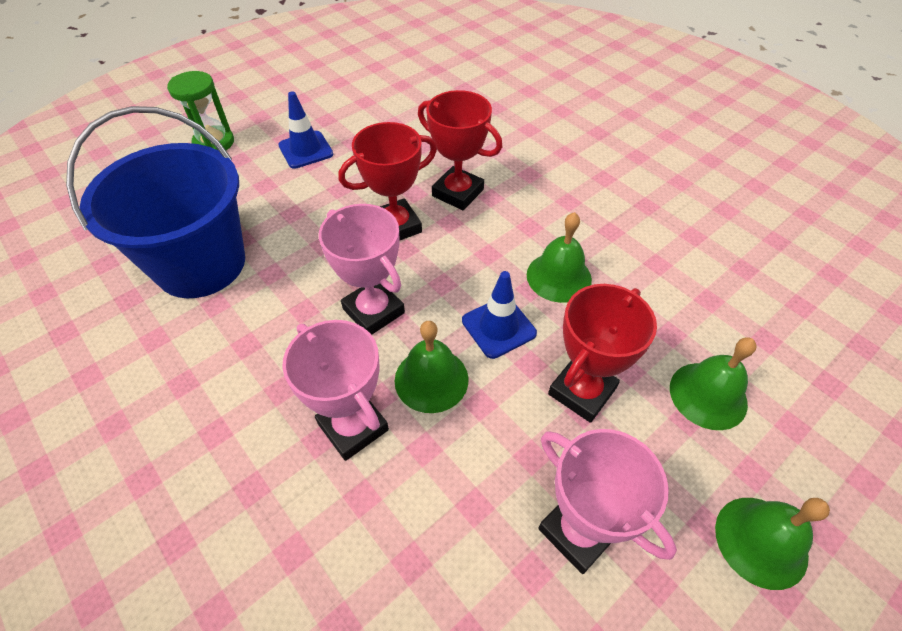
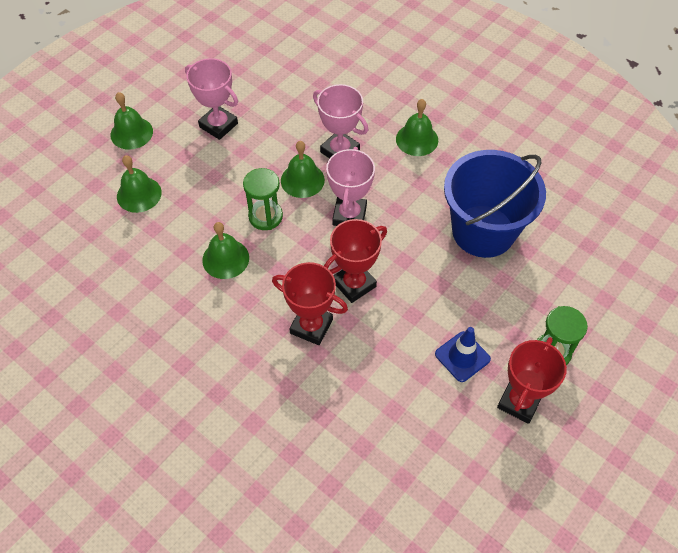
camera: 170 degrees right, 5 degrees up
(208, 429) = (417, 139): none -> green bell
(373, 311) = (349, 215): pink trophy -> pink trophy turned 60 degrees clockwise
(498, 327) = (265, 216): blue traffic cone -> green hourglass
(582, 391) = (213, 186): red trophy -> red trophy (519, 402)

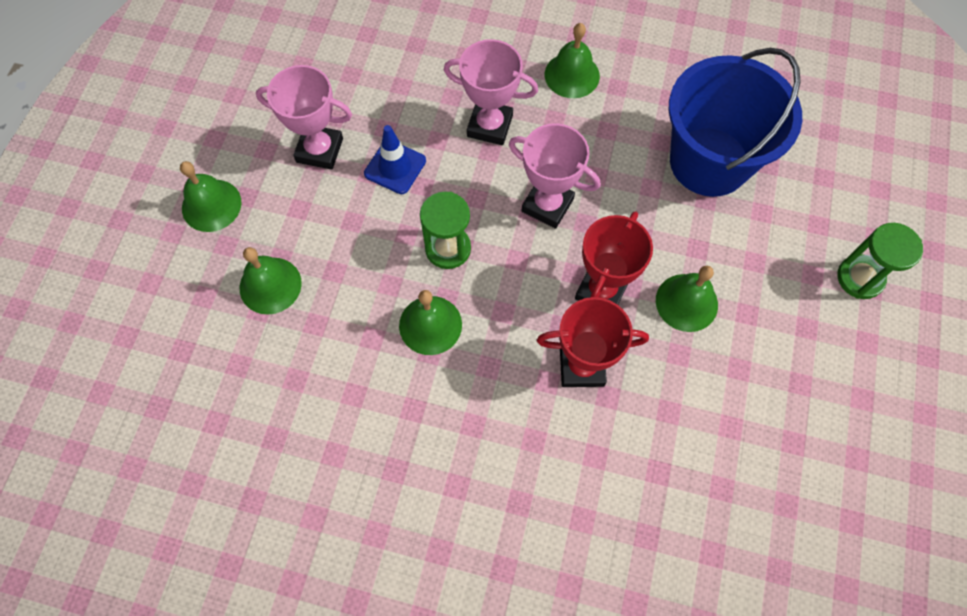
camera: 25 degrees left, 10 degrees up
(302, 180) = (466, 182): green bell -> green bell (686, 302)
(349, 215) = (547, 205): pink trophy -> pink trophy turned 45 degrees counterclockwise
(462, 356) = (769, 327): blue traffic cone -> blue traffic cone (395, 167)
(519, 402) = (858, 353): red trophy -> none

